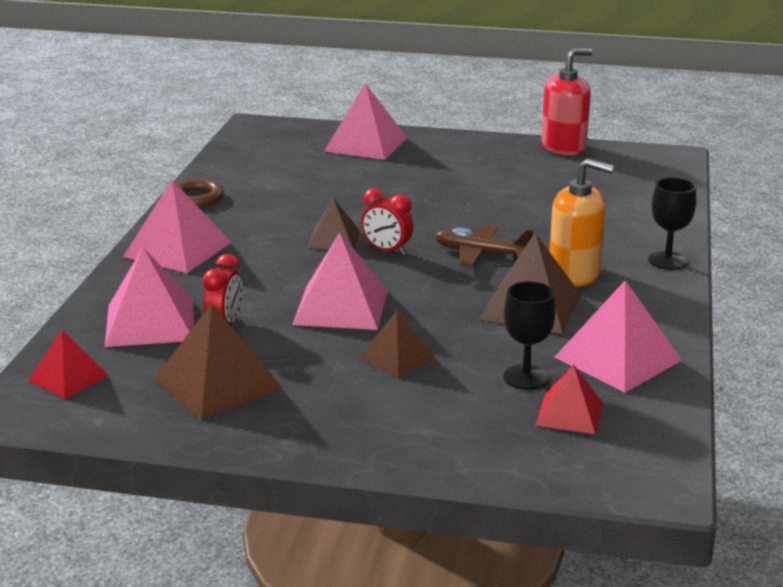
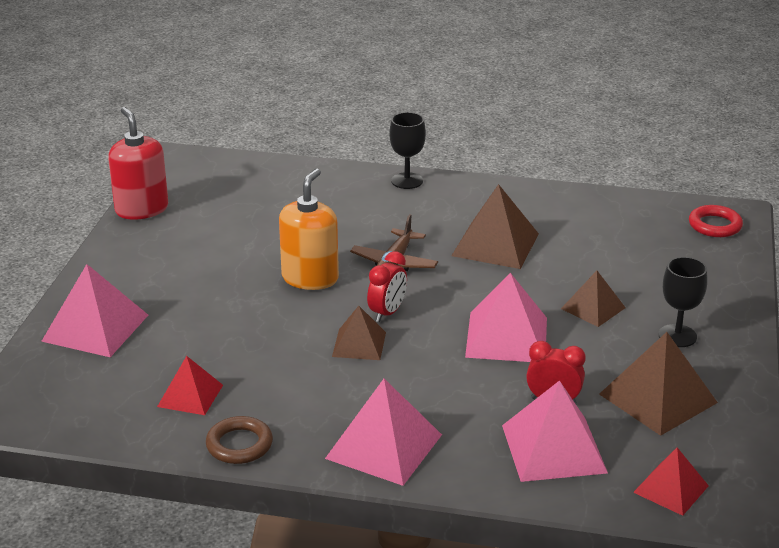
camera: 90 degrees left, 5 degrees up
(526, 377) = (611, 252): black goblet -> black goblet (677, 336)
(569, 414) = (657, 238): red pyramid -> red pyramid (190, 395)
(574, 274) = (434, 222): orange soap dispenser -> orange soap dispenser (310, 278)
(615, 463) = (715, 225): none -> red ring
(618, 358) = (574, 214): pink pyramid -> none

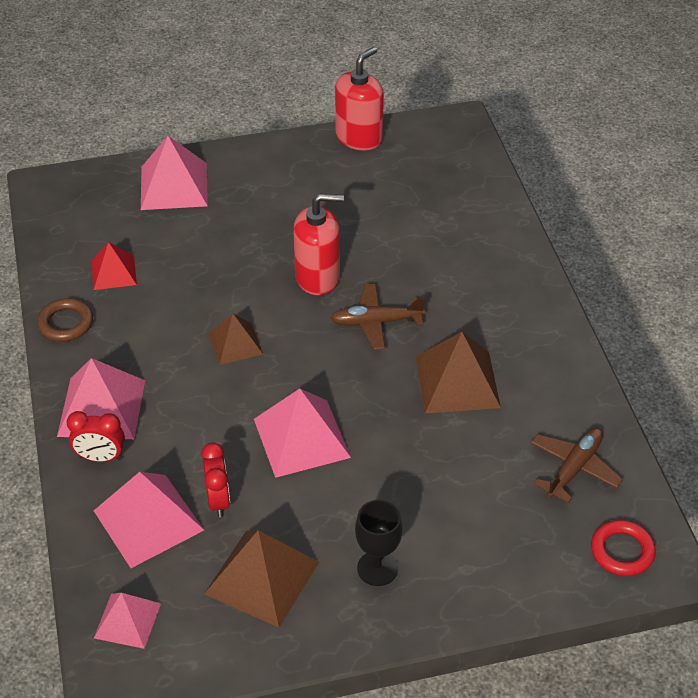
camera: 65 degrees right, 15 degrees up
(310, 278) = (318, 277): orange soap dispenser -> red soap dispenser
(387, 313) = (293, 345): red clock -> red clock (100, 457)
(407, 181) = (532, 280): black goblet -> none
(593, 308) = (388, 488): brown pyramid -> none
(623, 221) = (574, 468): none -> brown plane
(670, 489) = (127, 620): red pyramid -> pink pyramid

